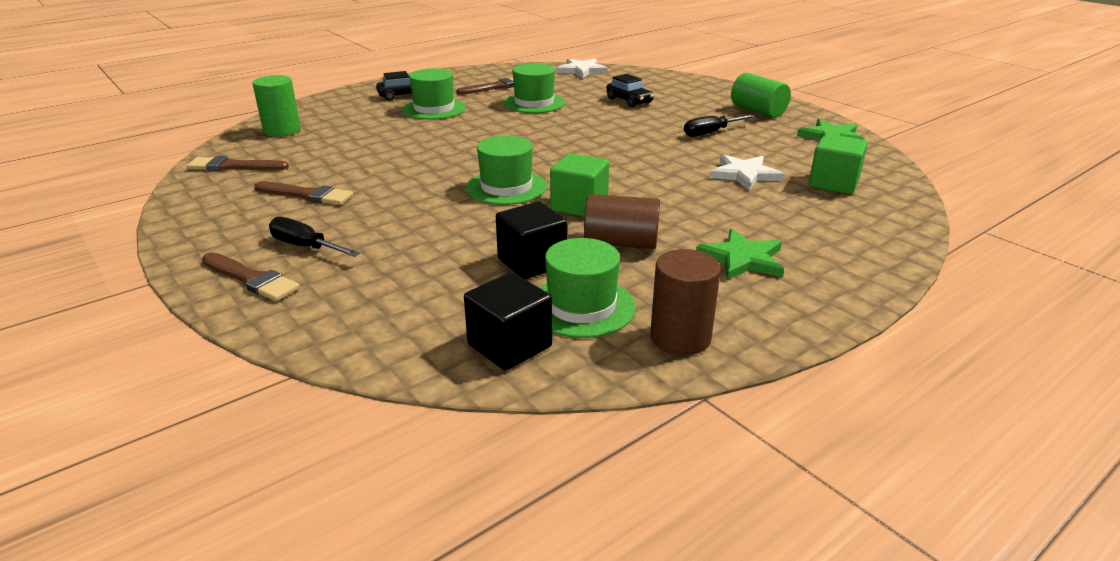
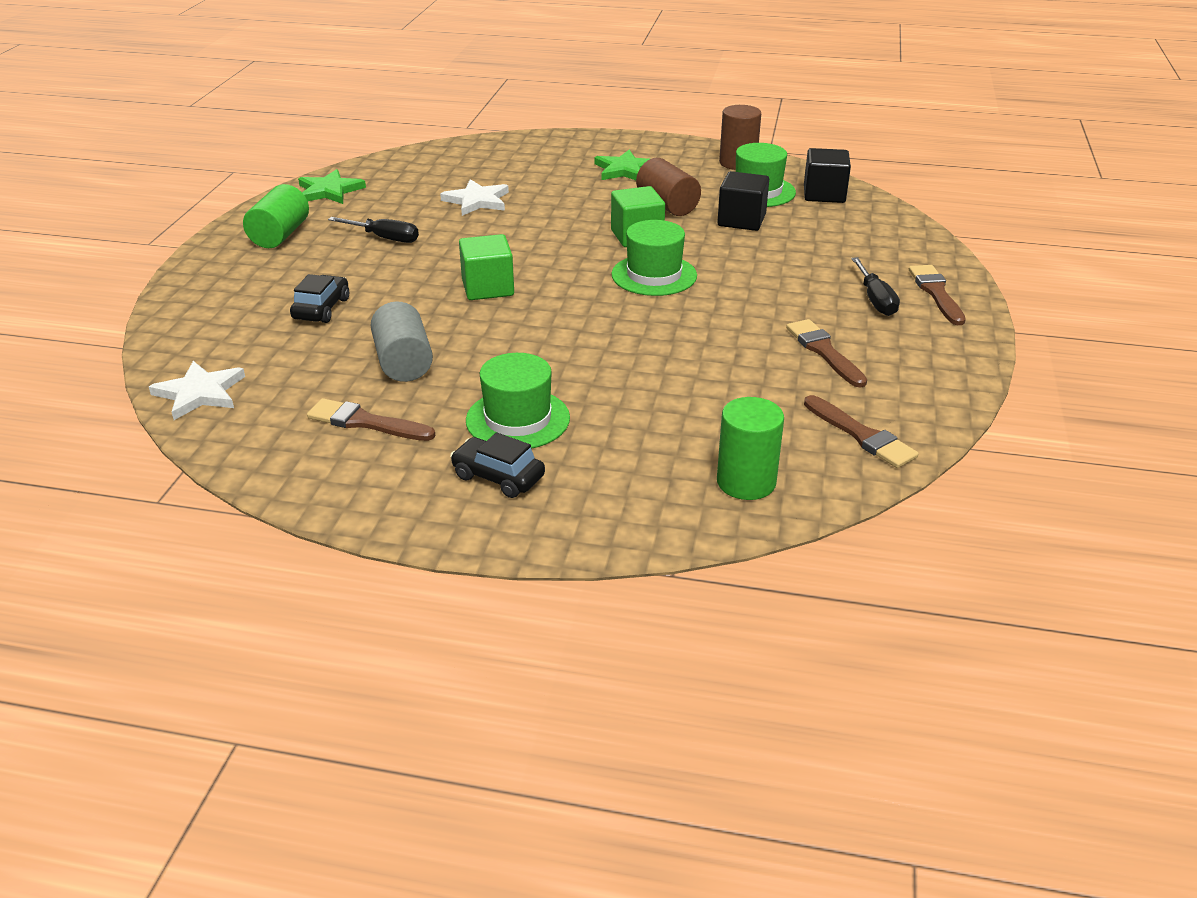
camera: 130 degrees left, 5 degrees up
(534, 103) = (403, 362): green hat -> grey cylinder
(833, 183) = (449, 171): green cube -> green cube (488, 288)

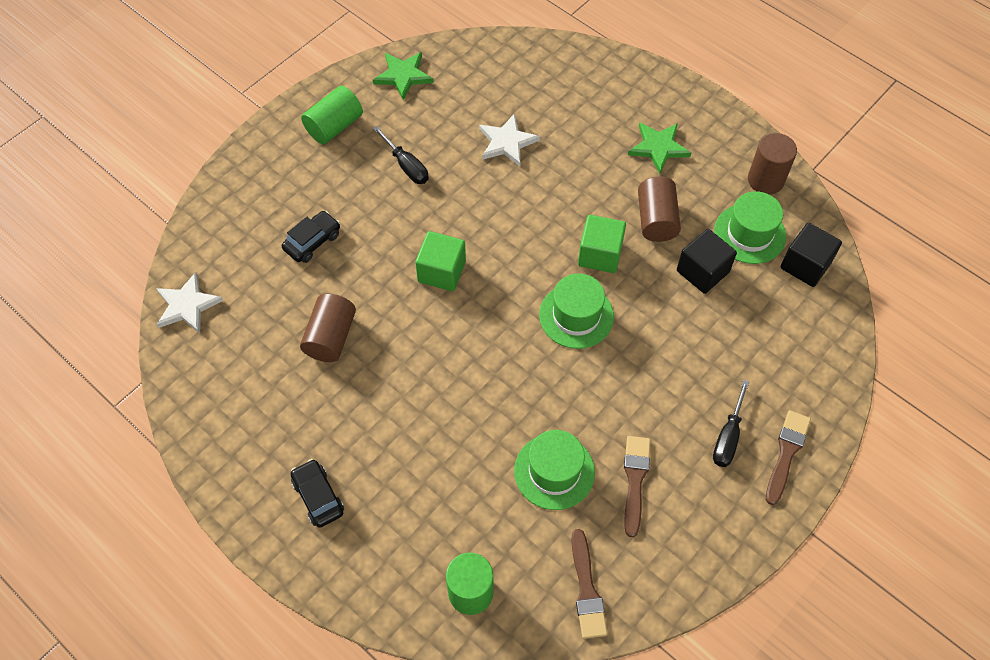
camera: 30 degrees right, 25 degrees up
(366, 422) = (270, 393): brown brush -> none
(403, 362) = (331, 337): grey cylinder -> brown cylinder
(518, 419) = (367, 442): green hat -> green hat (554, 471)

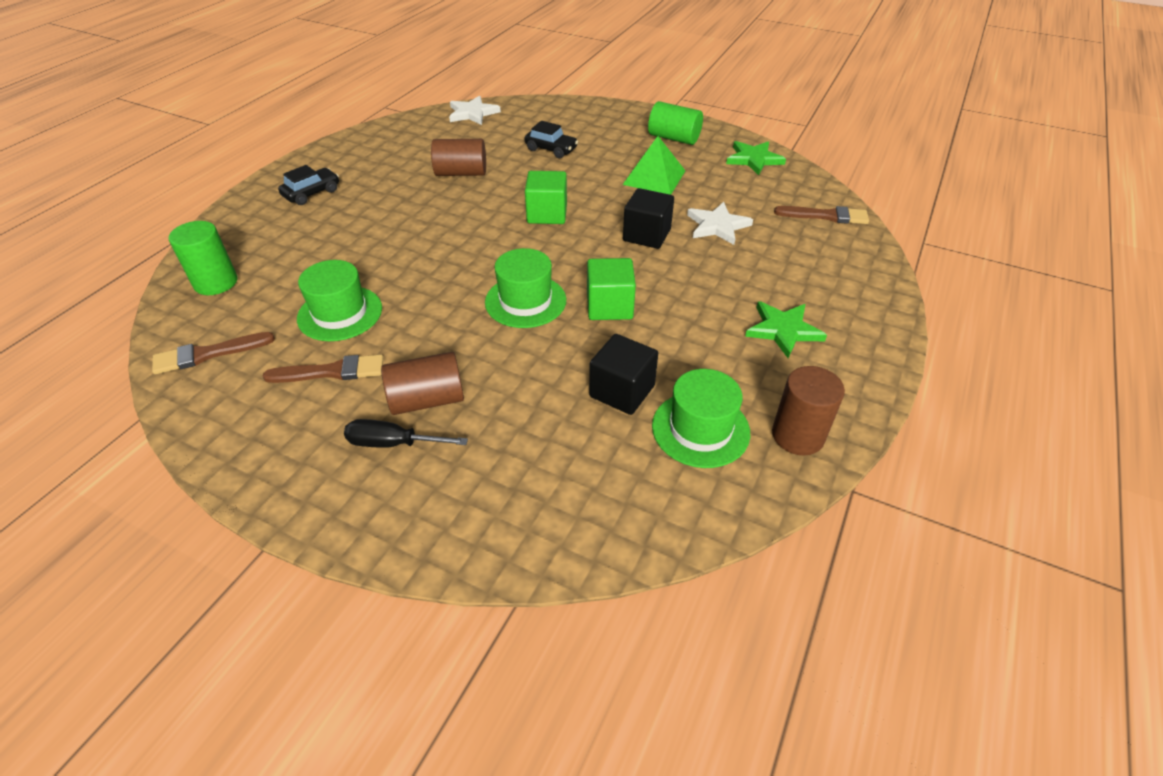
camera: 75 degrees right, 15 degrees down
(406, 165) = (654, 177): black screwdriver -> green pyramid
(656, 219) = (678, 342): brown cylinder -> brown cylinder (427, 400)
(786, 453) = (374, 505): brown brush -> brown brush (825, 216)
(805, 265) = (677, 495): black cube -> black cube (646, 235)

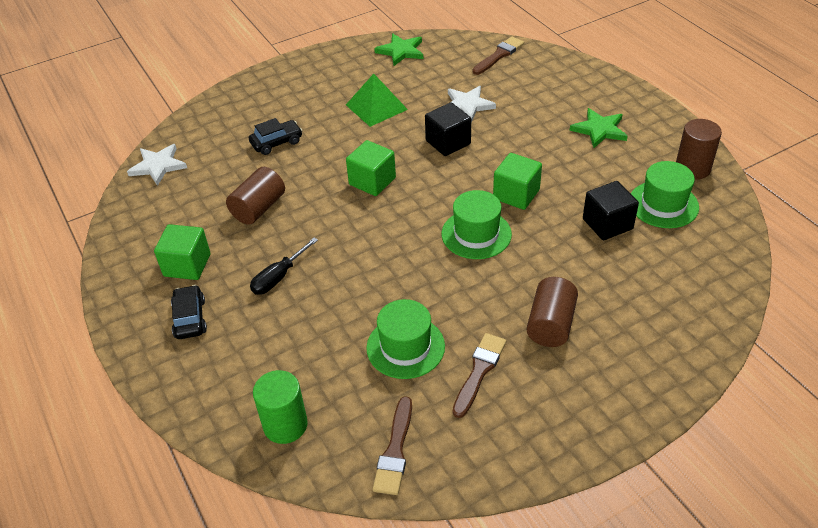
camera: 55 degrees left, 0 degrees up
(370, 169) = (187, 265): none -> green cube
(394, 443) = (585, 356): black screwdriver -> black screwdriver (279, 277)
(674, 138) = (331, 74): green cylinder -> none

